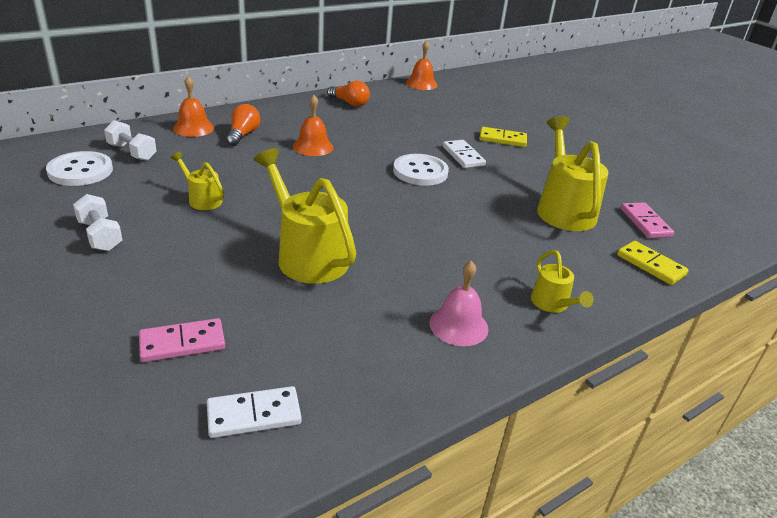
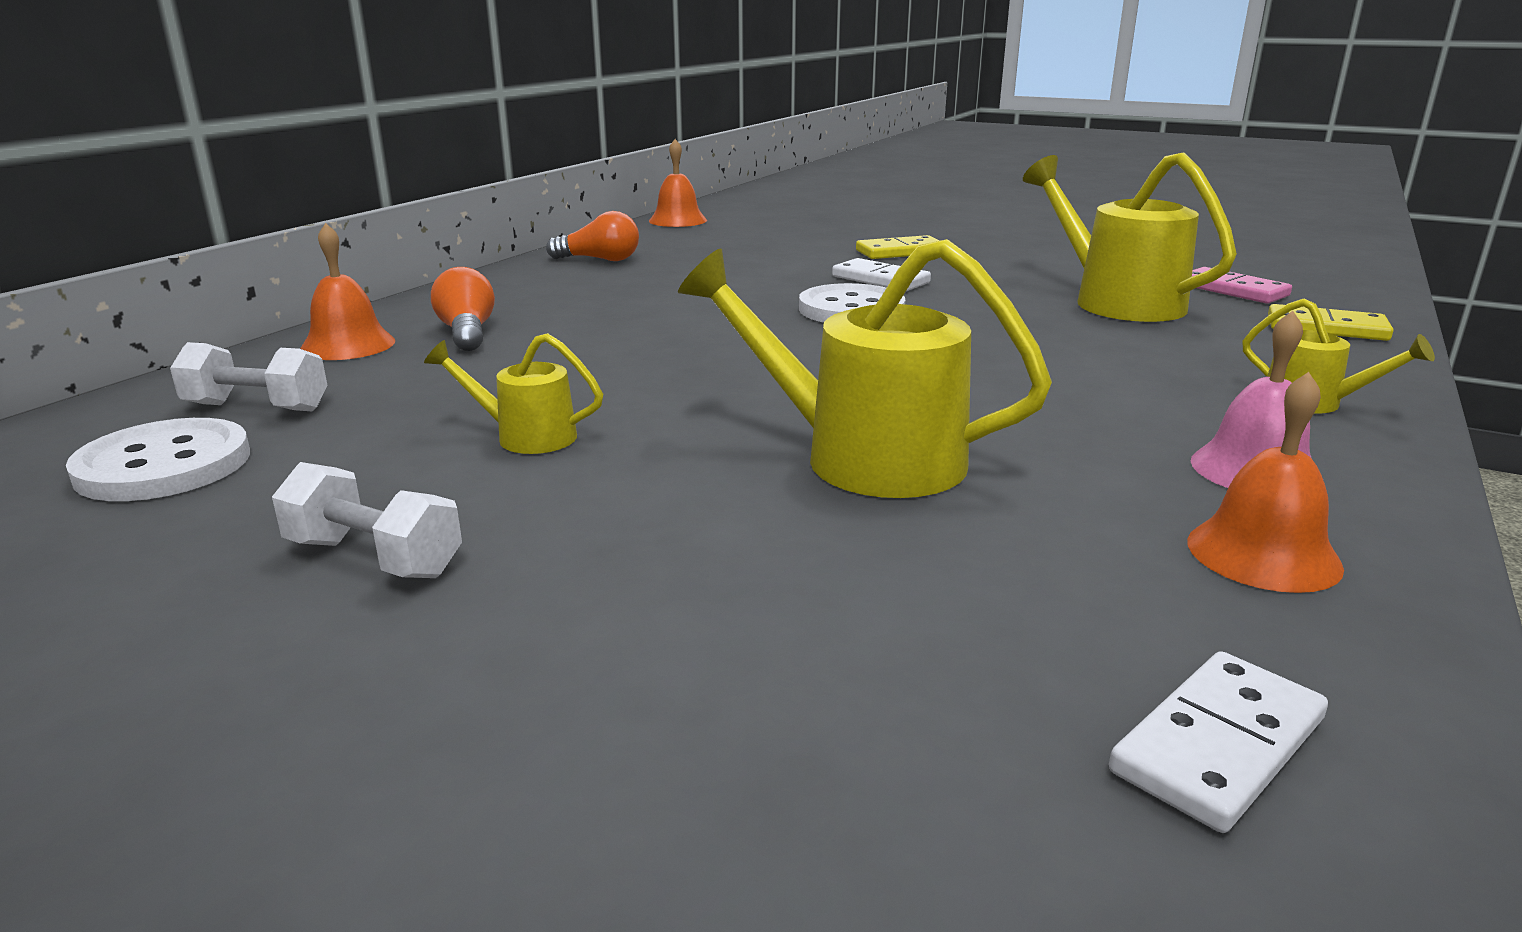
camera: 25 degrees left, 10 degrees down
(182, 343) = (863, 680): pink domino -> none
(313, 146) = (624, 320): orange bell -> orange bell (1263, 554)

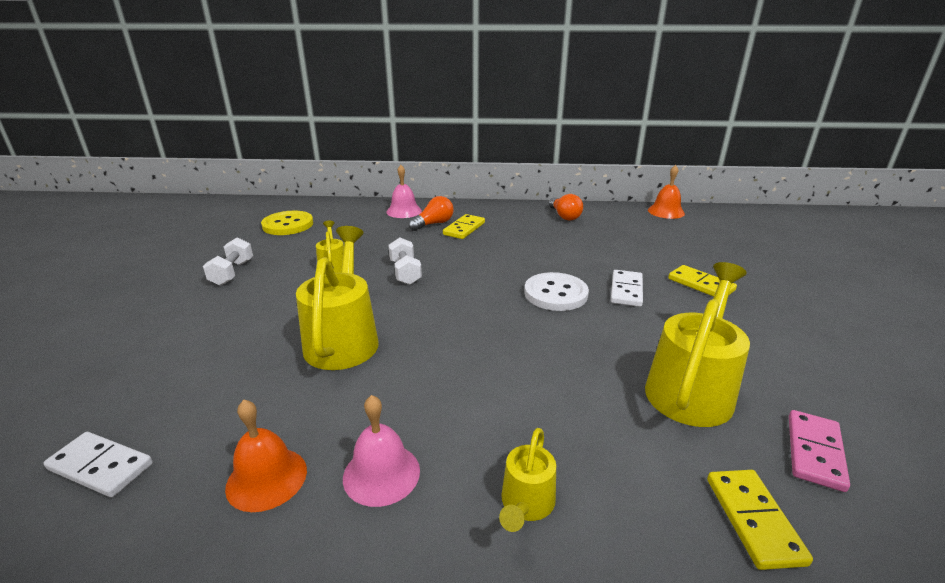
camera: 65 degrees right, 5 degrees up
(164, 465) = (288, 225): white button -> yellow button
(257, 407) = (337, 219): white dumbbell -> white dumbbell (405, 272)
(348, 345) = (404, 211): orange bell -> pink bell
(534, 317) = (464, 229): none -> yellow domino

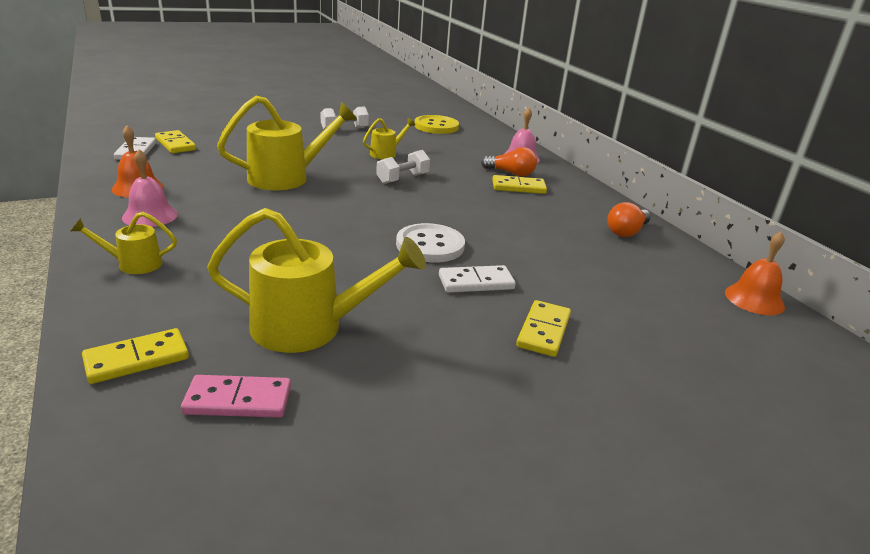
camera: 60 degrees right, 0 degrees up
(121, 417) = (175, 144): none -> yellow domino

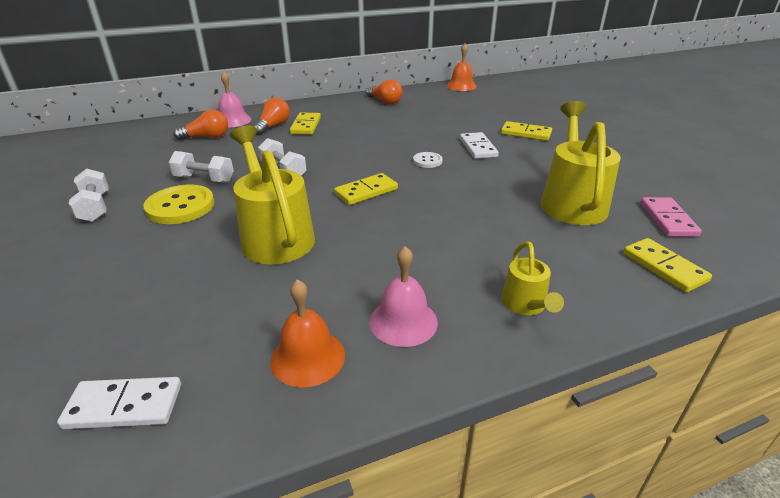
camera: 85 degrees left, 5 degrees up
(175, 144) = (100, 361): yellow domino -> yellow domino (366, 191)
(386, 153) = (204, 179): yellow watering can -> white dumbbell
(430, 245) = (427, 161): white button -> white button, size x0.53
(436, 126) = (116, 153): yellow button -> yellow button (180, 206)
(474, 150) = (207, 137): none -> orange light bulb

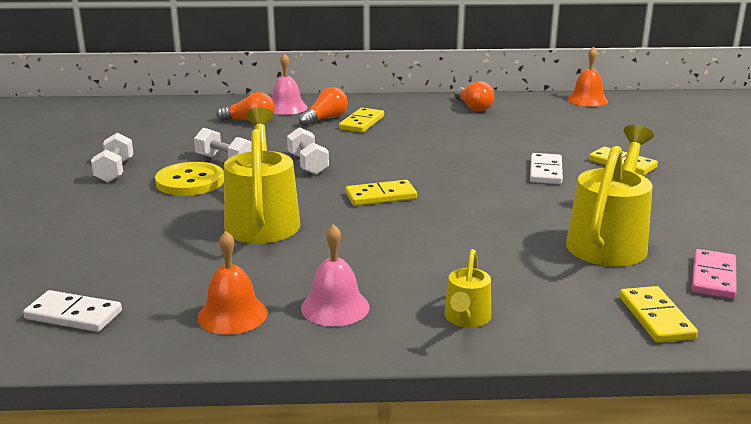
camera: 20 degrees right, 10 degrees down
(427, 161) = (473, 177): white button -> none

